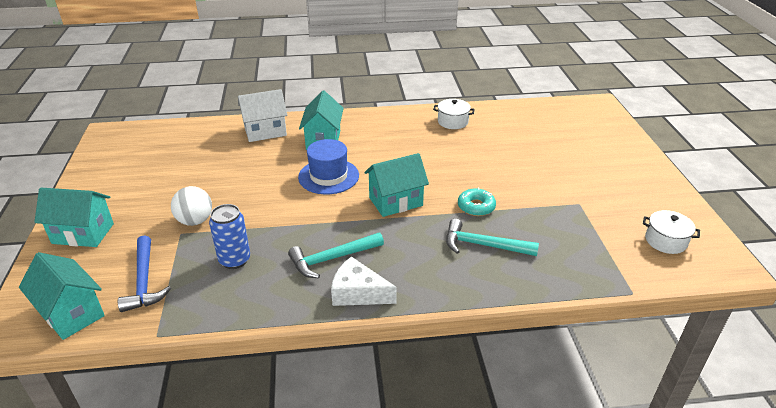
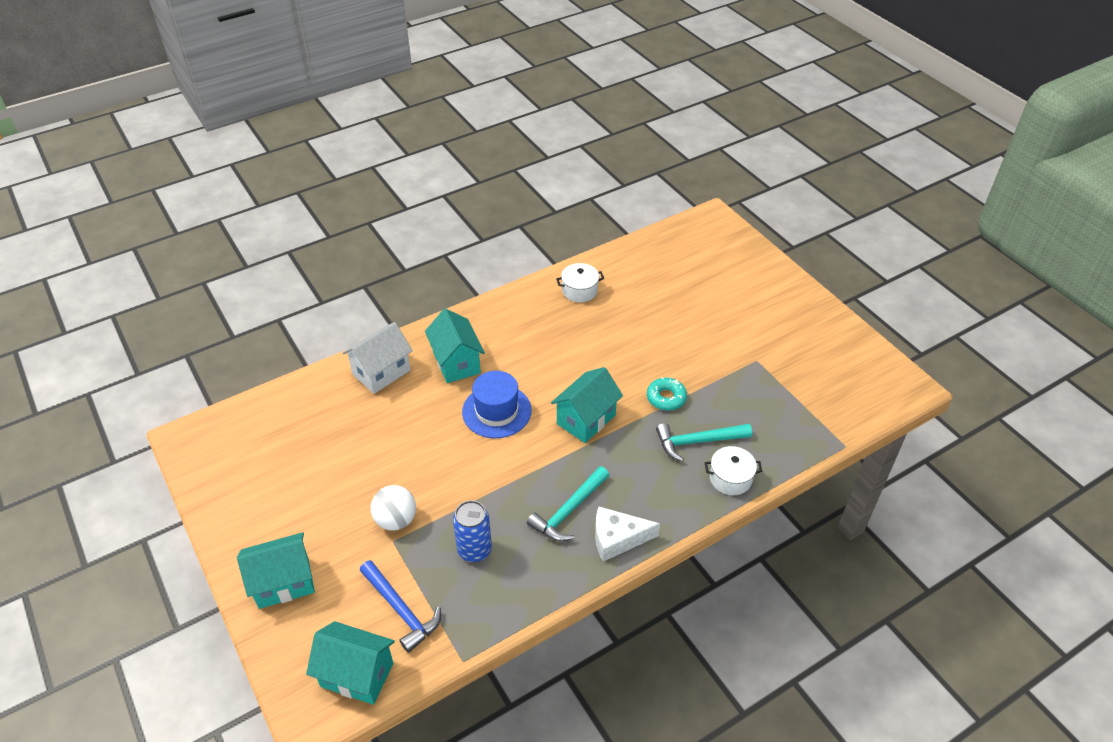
camera: 25 degrees left, 10 degrees up
(665, 241) = (847, 378): white pot -> white pot (730, 478)

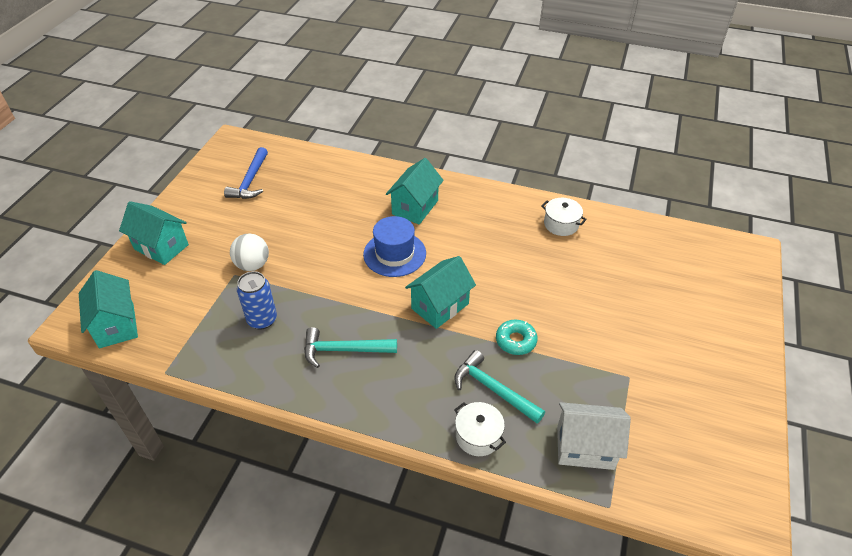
camera: 50 degrees right, 0 degrees up
(381, 372) = (367, 180): white house -> white house (585, 447)
(401, 610) = (182, 314): blue hammer -> blue hammer (250, 181)
(586, 419) = (440, 306): turquoise house -> turquoise house turned 45 degrees counterclockwise
(617, 539) = (344, 396): white cheese -> none

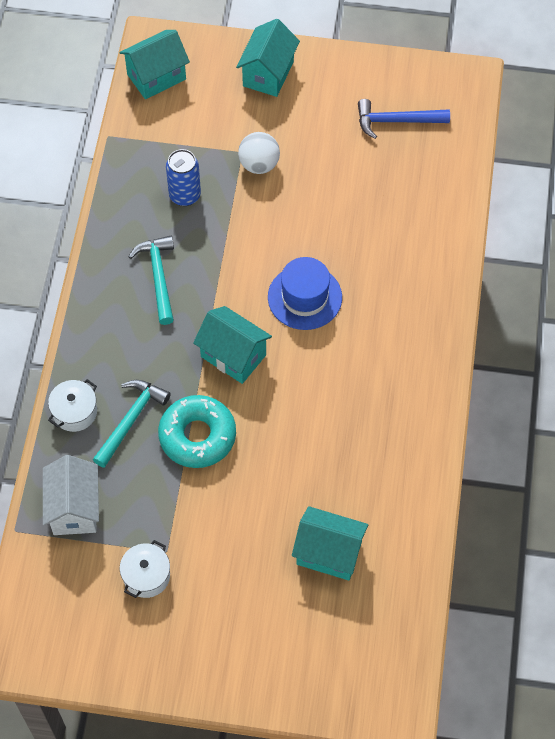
camera: 80 degrees right, 15 degrees up
(415, 207) = (390, 305): turquoise house -> turquoise house (329, 553)
(515, 341) = (197, 436): turquoise donut -> turquoise donut, size x1.70
(561, 224) = (397, 474): white pot -> white pot (146, 576)

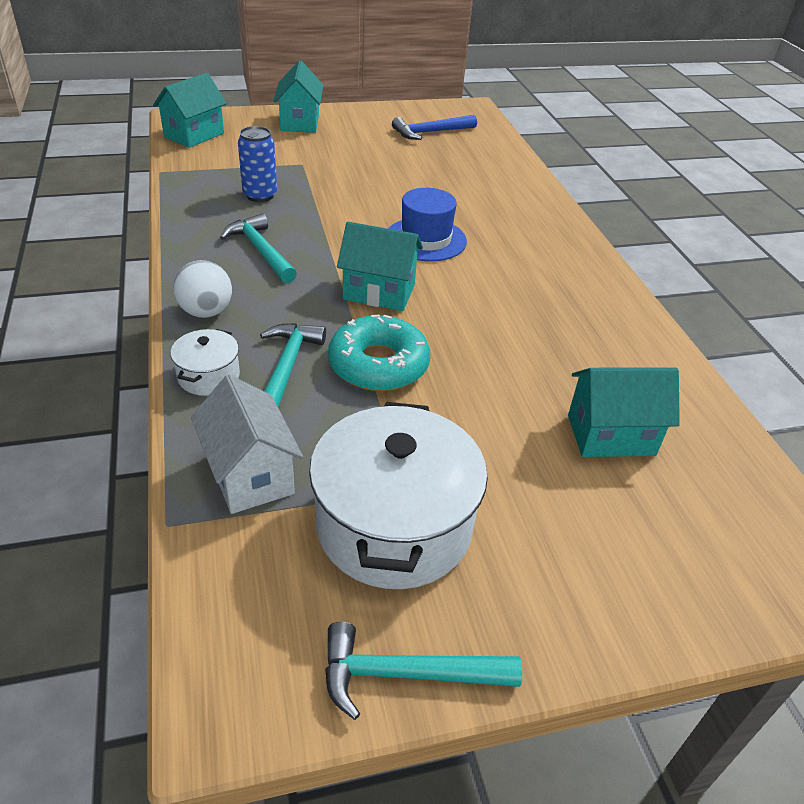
camera: 25 degrees left, 20 degrees down
(111, 670) = (406, 674): none -> turquoise hammer
(146, 576) = (394, 526): white pot -> white pot, size x2.12
(259, 164) = (323, 169): white ball -> white ball (206, 312)

